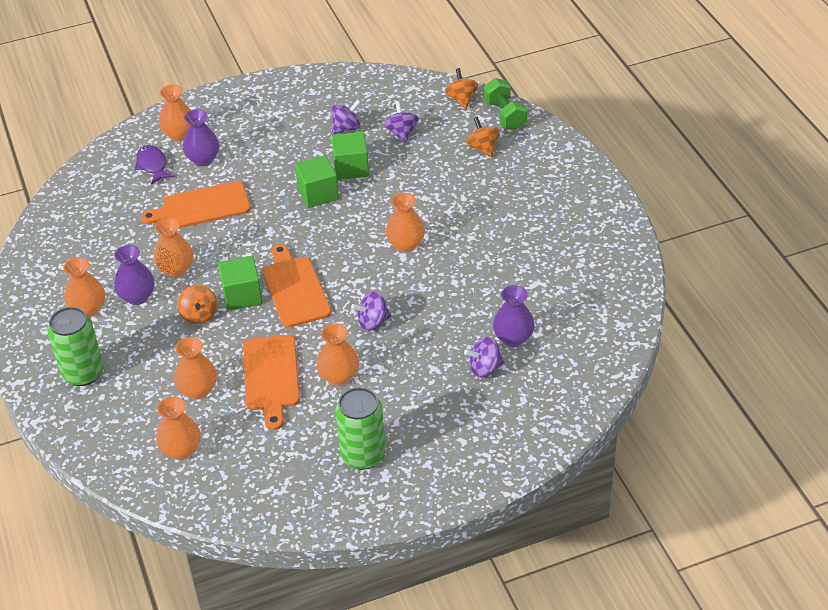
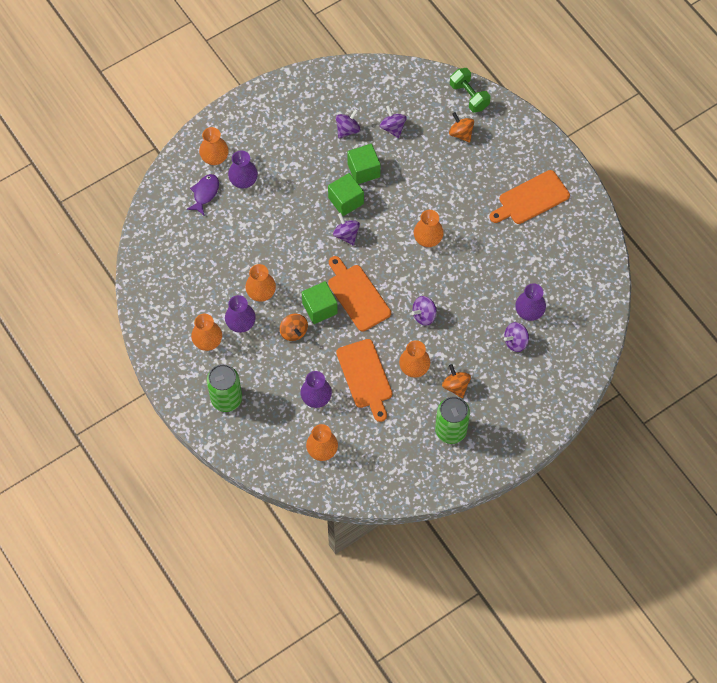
camera: 15 degrees left, 20 degrees up
(152, 165) = (205, 193): purple fish -> purple fish turned 60 degrees clockwise
(198, 390) = (316, 398): orange vase -> purple vase
(202, 207) = (259, 229): orange cutting board -> orange cutting board (531, 199)
(305, 226) = (346, 235): none -> purple spinning top
(461, 99) = (430, 84): orange spinning top -> orange spinning top (456, 386)

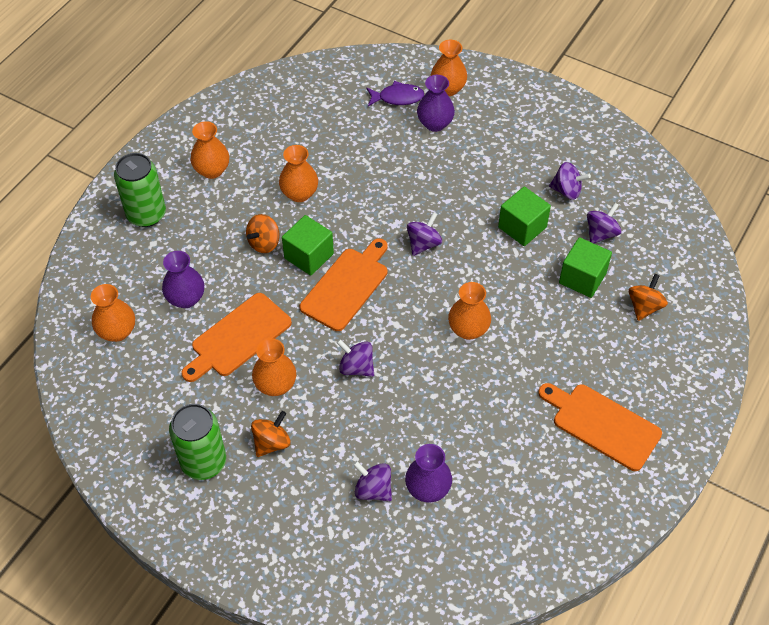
camera: 65 degrees right, 10 degrees down
(241, 323) = (250, 191): purple vase -> none
(346, 201) = (469, 226): green cube -> green cube (582, 278)
(469, 96) = (704, 295): green dumbbell -> none

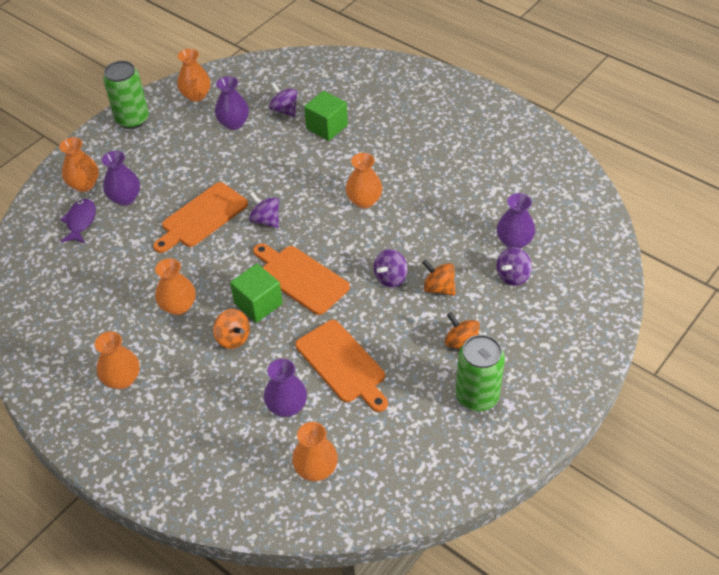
camera: 80 degrees left, 5 degrees down
(146, 214) = (165, 442): green can -> green can (132, 119)
(275, 385) = (401, 337): orange vase -> orange vase (196, 95)
(522, 227) = (265, 155): green cube -> none
(567, 191) = (234, 123): purple spinning top -> purple vase
(602, 425) = (465, 136): orange cutting board -> orange cutting board (202, 217)
(644, 307) = (362, 97): orange spinning top -> orange spinning top (438, 288)

